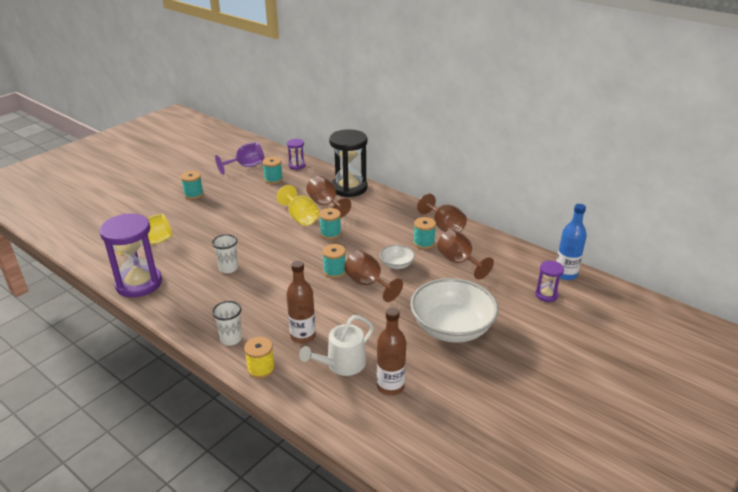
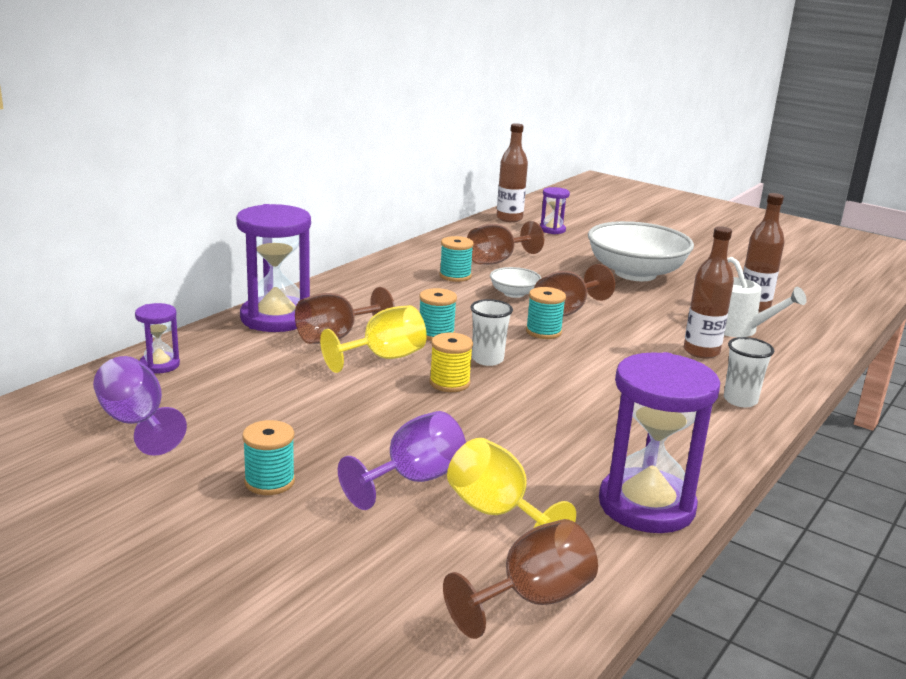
camera: 95 degrees left, 10 degrees down
(183, 224) = (413, 480): none -> purple goblet
(228, 268) = (563, 415): white cup -> white cup (487, 359)
(261, 369) = (782, 376): yellow spool -> yellow spool (449, 383)
(273, 179) = (218, 388): turquoise spool -> none
(349, 188) = (276, 318): black hourglass -> purple hourglass
(444, 227) = (410, 262): brown goblet -> brown goblet (532, 600)
(565, 274) = (509, 218): blue bottle -> brown bottle

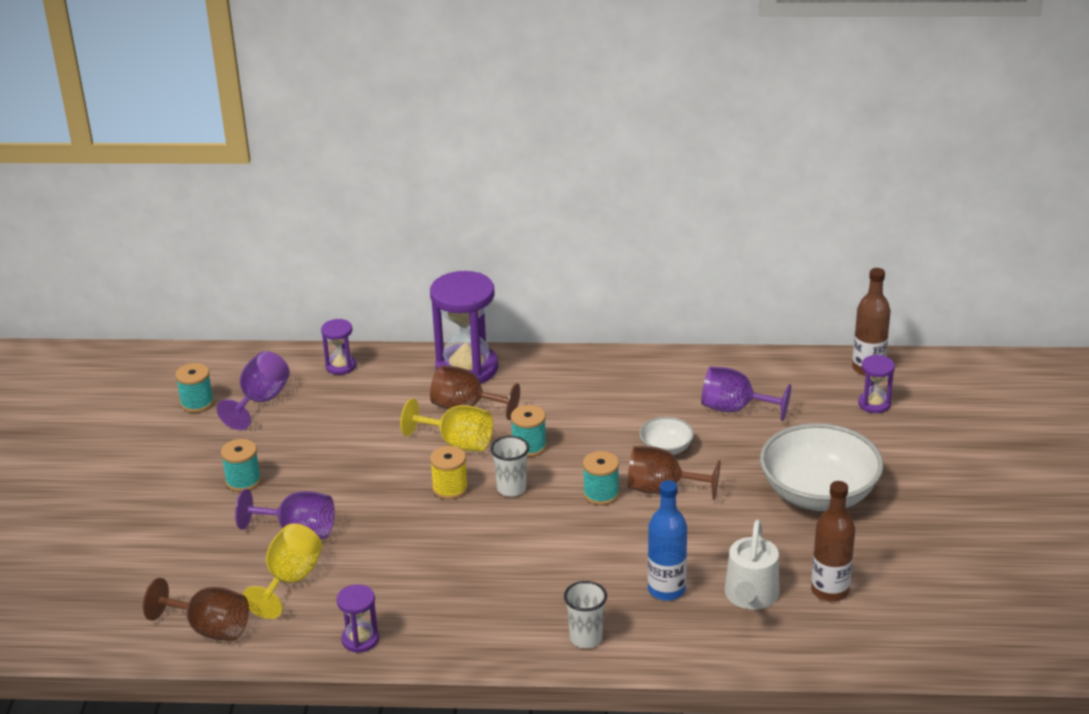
camera: 60 degrees right, 10 degrees up
(455, 276) = (664, 404): turquoise spool -> turquoise spool (197, 403)
(497, 261) = (735, 409): brown goblet -> purple goblet
(646, 505) = (360, 639): purple hourglass -> purple hourglass, size x0.49
(701, 351) = (666, 590): brown bottle -> blue bottle

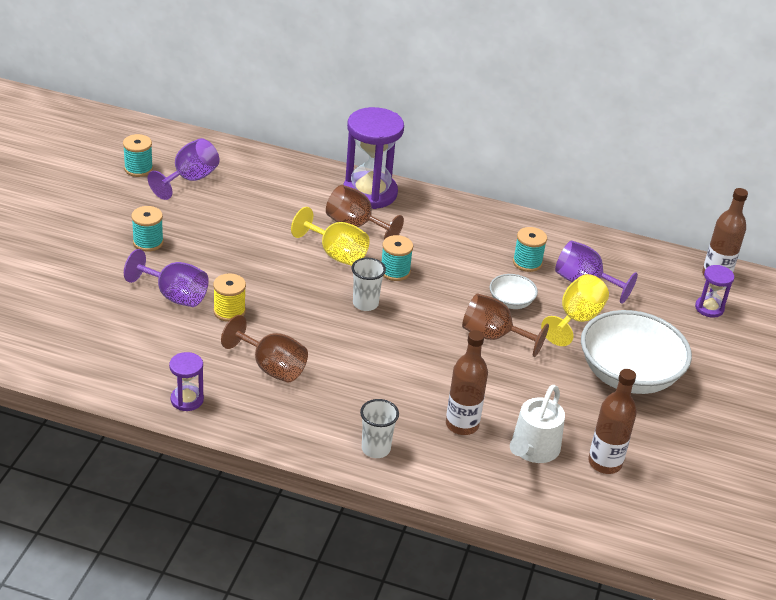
camera: 10 degrees right, 5 degrees up
(209, 628) = (69, 358): brown goblet -> brown goblet (271, 367)
(290, 580) = (150, 335): yellow goblet -> yellow goblet (576, 319)
(340, 366) = (267, 166): purple hourglass -> none
(450, 488) = (314, 291): yellow spool -> yellow spool (229, 311)
(601, 494) = (439, 327): turquoise spool -> turquoise spool (527, 263)
(666, 590) = (462, 425): blue bottle -> brown bottle

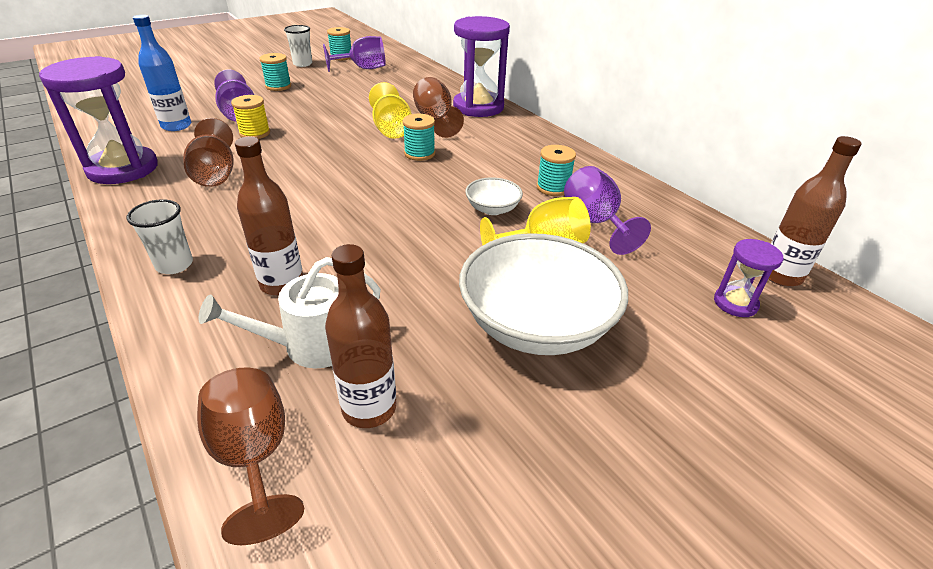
camera: 40 degrees right, 0 degrees up
(143, 336) = (176, 126): none -> blue bottle
(187, 400) = (123, 169): purple hourglass -> purple hourglass, size x2.03
(365, 304) = (360, 164): white cup -> white cup (302, 64)
(493, 336) = (433, 227): brown goblet -> brown goblet (254, 456)

